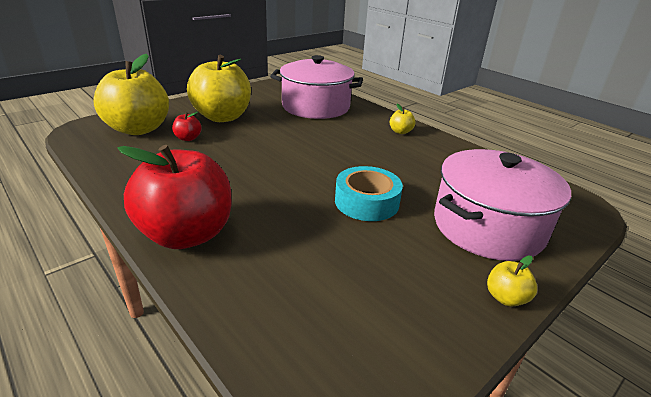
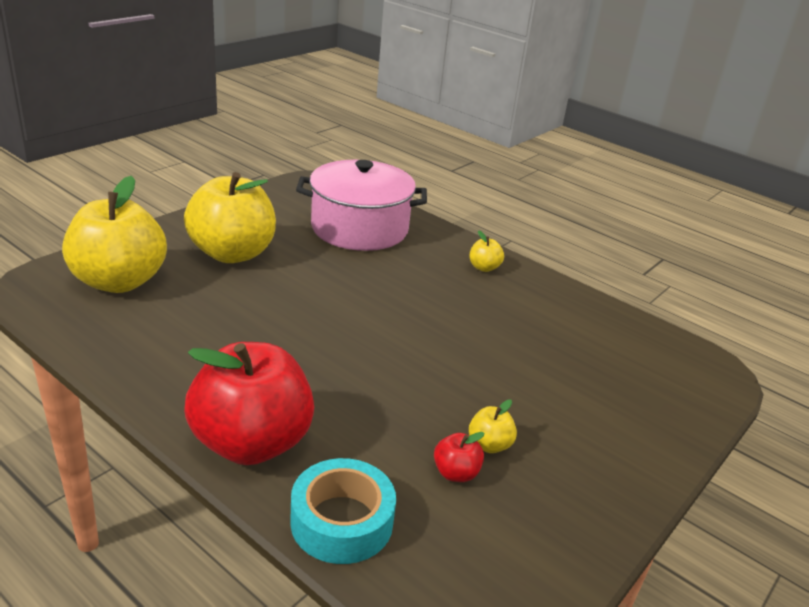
camera: 10 degrees left, 0 degrees up
(188, 138) = (197, 294): red apple -> red apple (456, 473)
(366, 202) = (460, 382): turquoise tape -> turquoise tape (342, 521)
(488, 226) = (608, 407): pink pot -> none
(505, 298) = (633, 495): yellow apple -> yellow apple (489, 445)

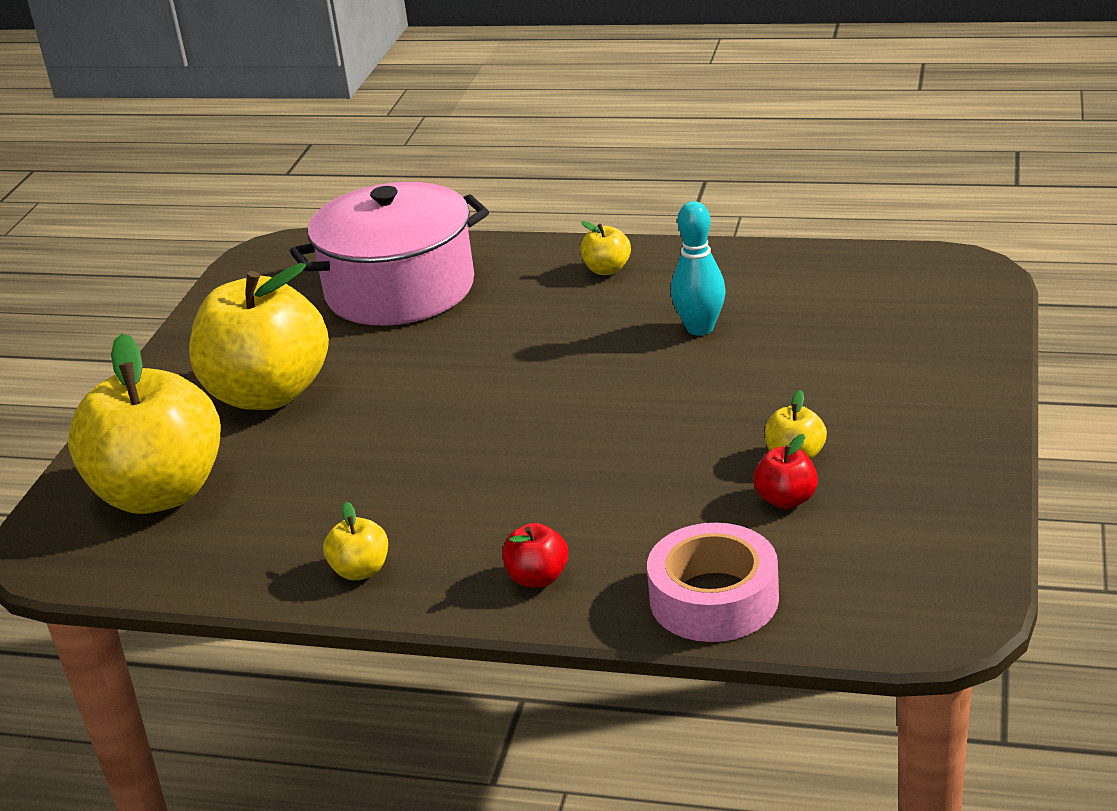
camera: 20 degrees left, 0 degrees up
(162, 382) = (360, 571): none -> yellow apple
(251, 443) = (537, 578): red apple -> red apple, size x0.40
(342, 521) = (714, 599): turquoise tape -> pink tape
(506, 328) = (700, 328): none -> turquoise bowling pin

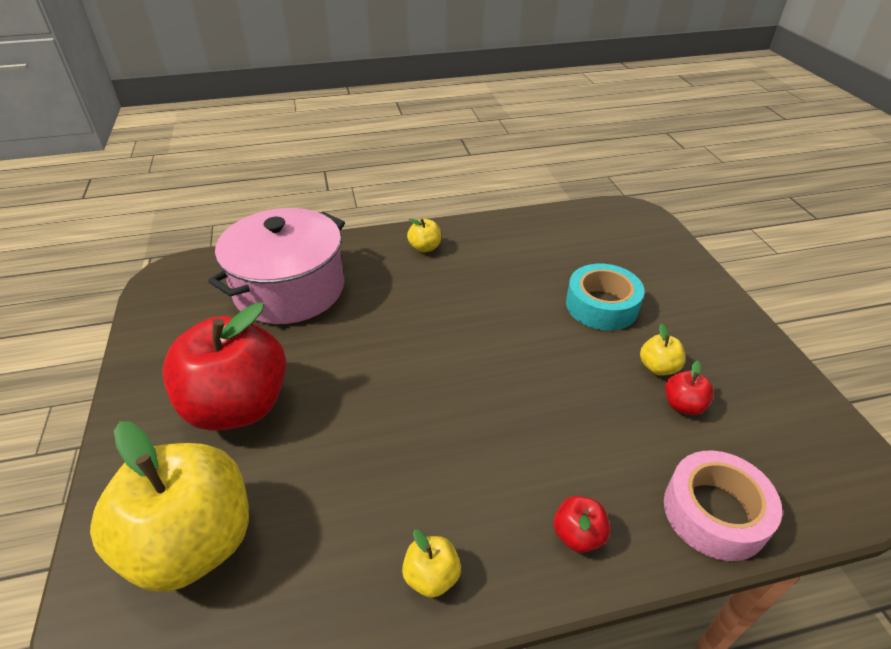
camera: 30 degrees left, 10 degrees up
(268, 394) = (238, 406): yellow apple -> red apple
(700, 328) = (518, 280): turquoise bowling pin -> none
(789, 377) = (601, 305): none -> turquoise tape

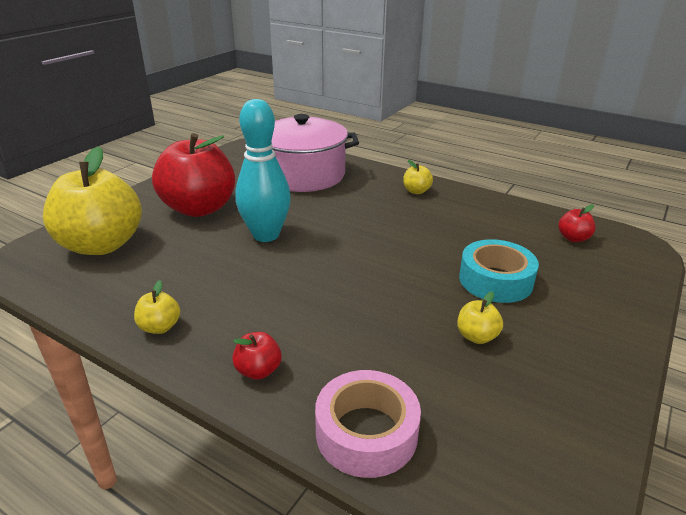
camera: 45 degrees right, 10 degrees down
(365, 389) = (266, 235): none -> turquoise bowling pin
(683, 405) = (456, 367): red apple -> red apple (573, 238)

